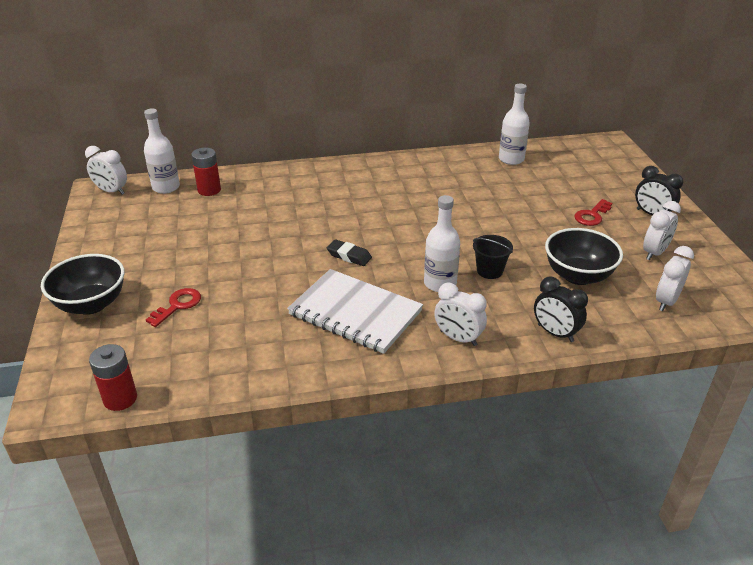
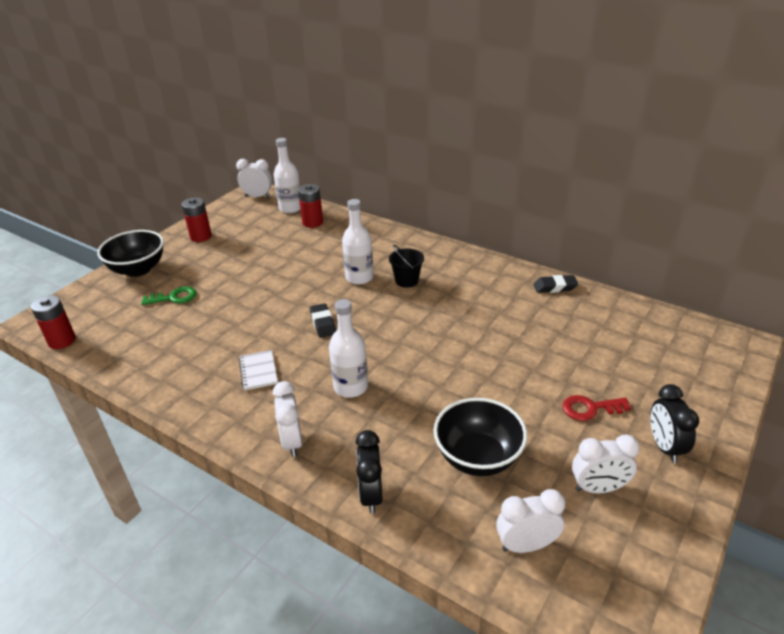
camera: 45 degrees right, 0 degrees up
(111, 191) = (257, 196): white clock -> white clock turned 120 degrees clockwise
(111, 248) = (201, 236): none -> red battery
(177, 305) = (174, 297): red key -> green key
(355, 313) = (258, 371): white notebook -> white notebook, size x0.45
(469, 156) = (555, 287): none -> black eraser
(489, 271) = (406, 401): black bucket -> black bucket (406, 280)
(511, 159) = (593, 309): white bottle -> white bottle (359, 277)

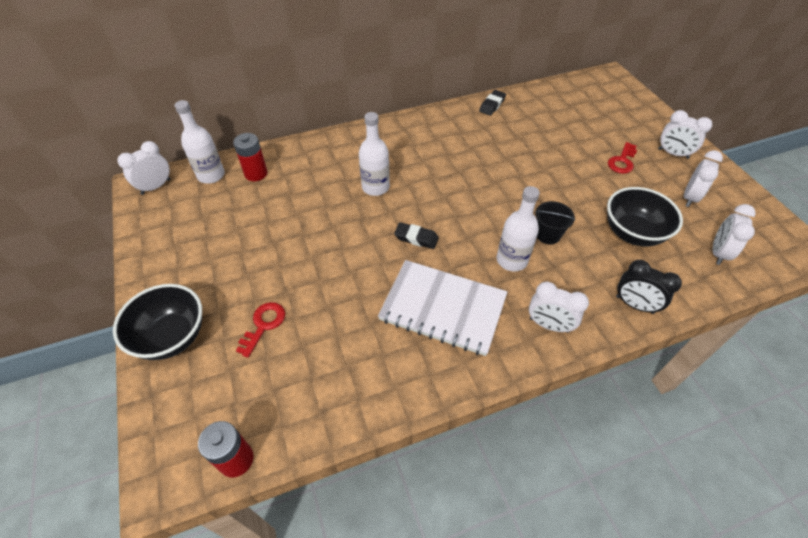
camera: 55 degrees left, 15 degrees up
(174, 297) = (263, 325): green key -> red key
(201, 236) = (174, 259): red battery -> none
(258, 371) = (443, 308): white notebook -> white notebook, size x2.23
(406, 280) = (409, 165): black bucket -> black bucket (547, 235)
(664, 447) = (673, 153): black clock -> white clock

